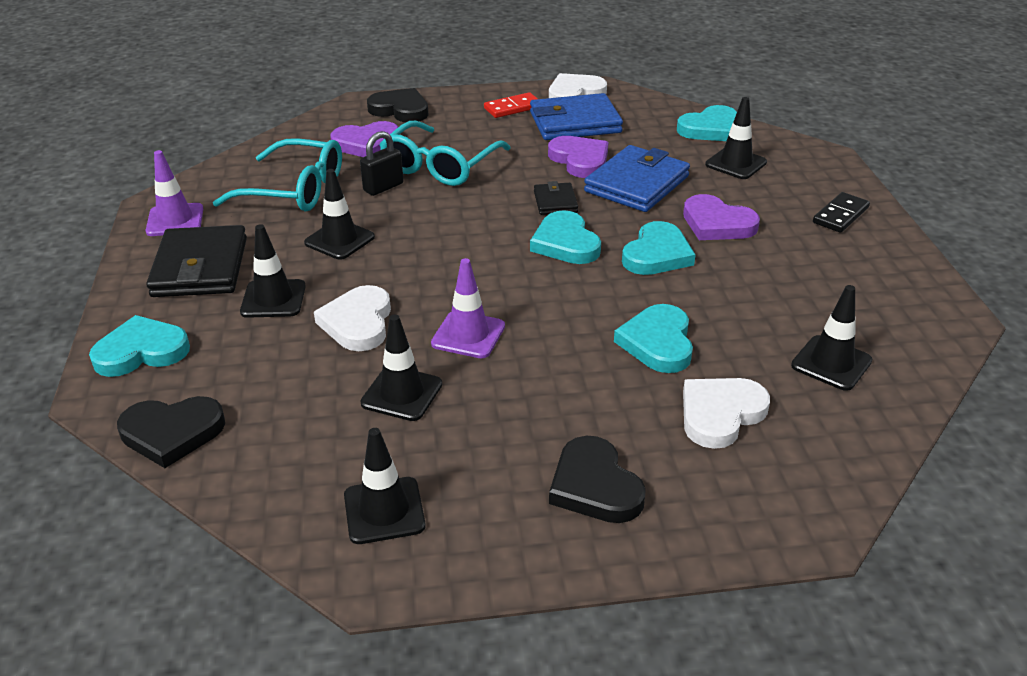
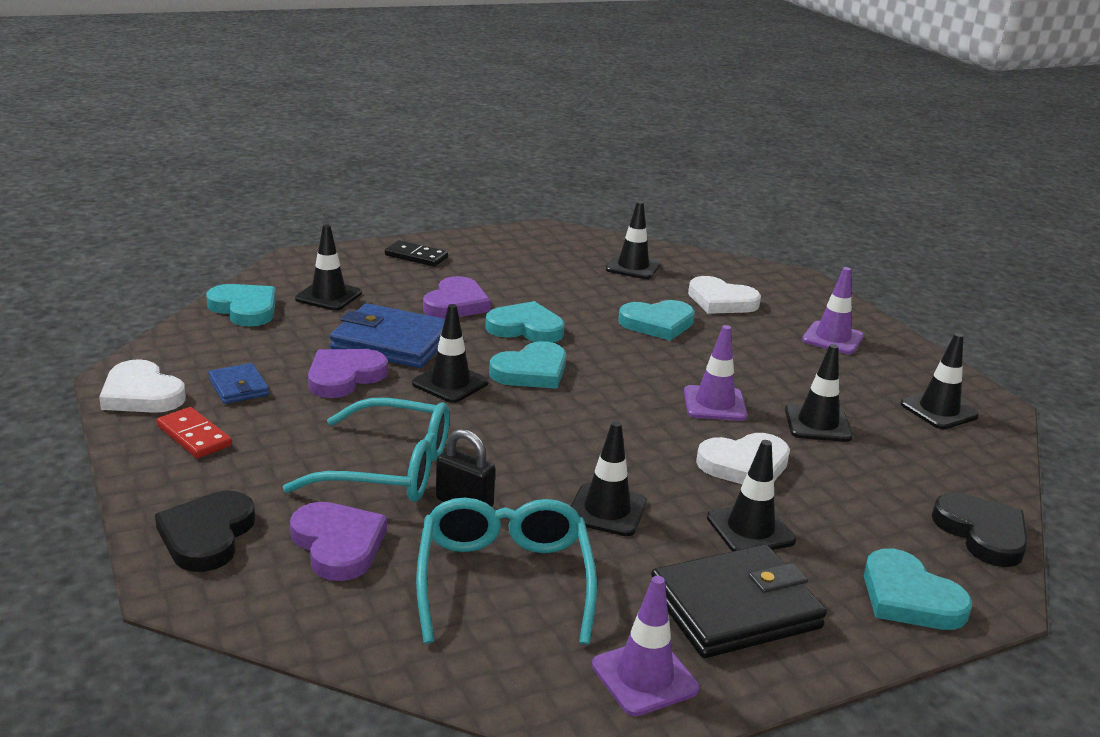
camera: 110 degrees left, 10 degrees down
(555, 202) = (450, 383): black wallet -> black traffic cone
(575, 122) = (238, 387): blue wallet -> blue wallet, size x0.52
(594, 486) = (832, 338): black heart -> purple traffic cone

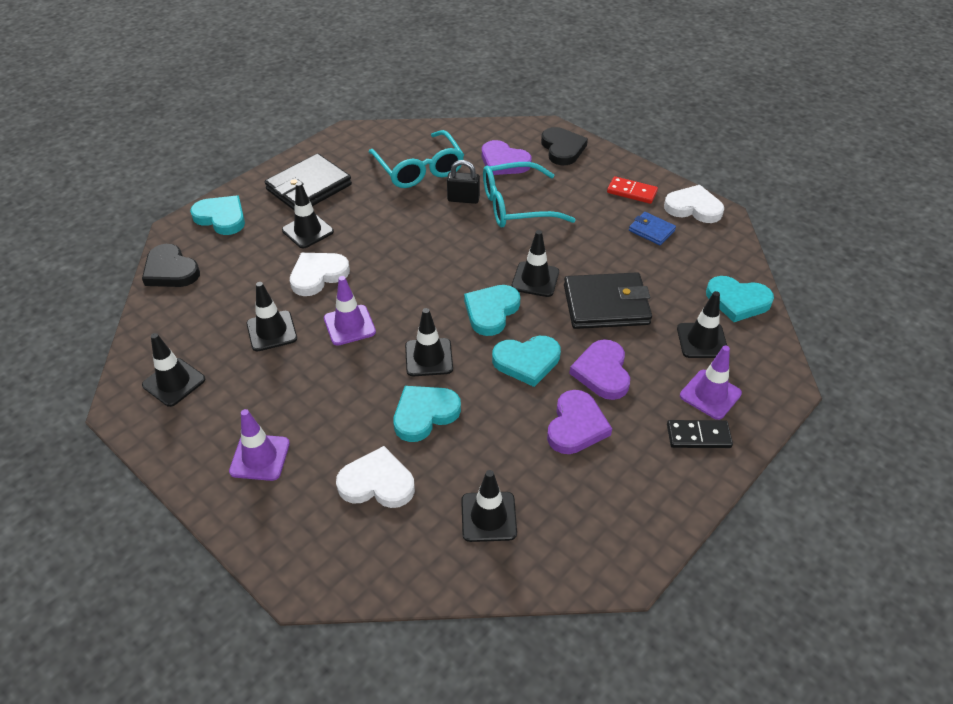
camera: 160 degrees right, 20 degrees up
(344, 376) = (603, 261): purple heart -> purple heart (576, 426)
(392, 342) = (606, 305): blue wallet -> black wallet
(607, 510) = (388, 218): black traffic cone -> black traffic cone (429, 357)
(644, 677) = (341, 149): purple traffic cone -> purple traffic cone (710, 394)

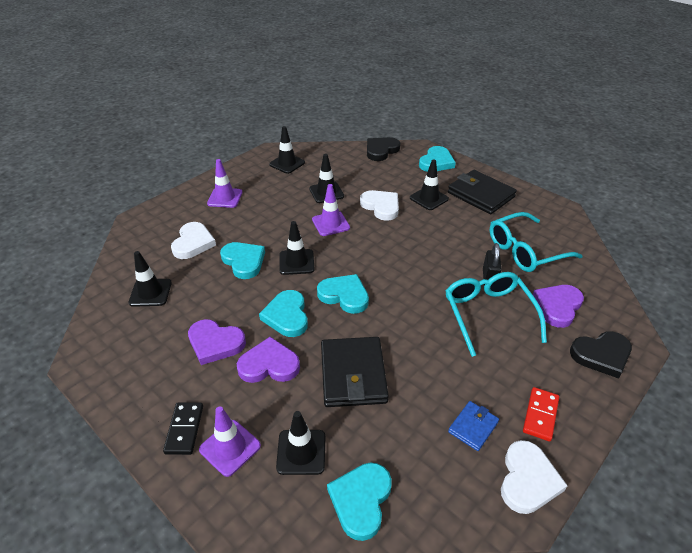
camera: 90 degrees right, 5 degrees down
(535, 279) = (385, 324): black traffic cone -> none

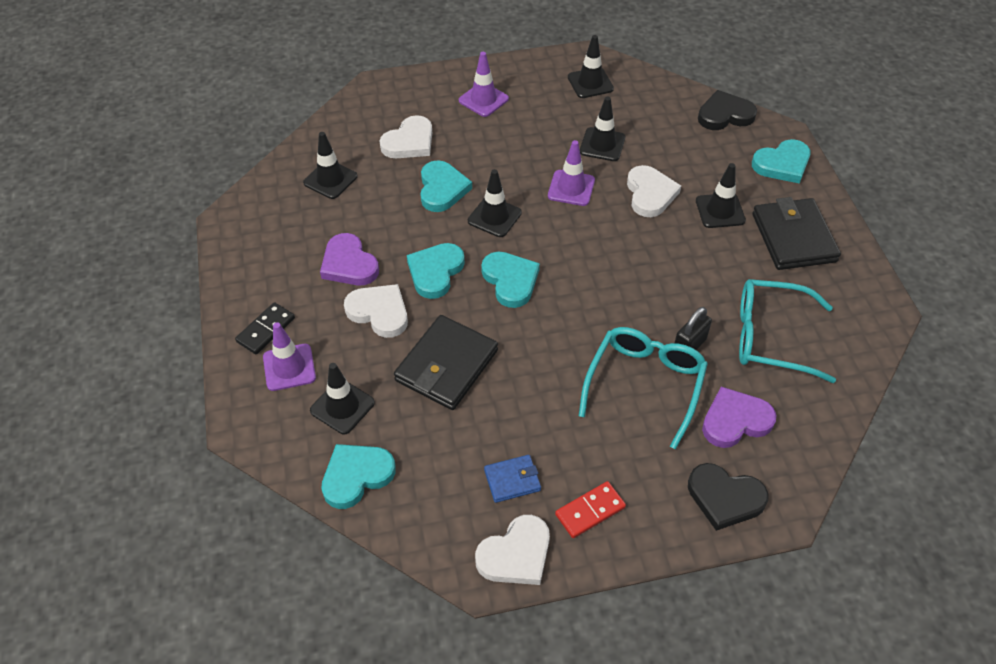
camera: 35 degrees right, 10 degrees up
(269, 365) = (379, 312): purple heart -> white heart

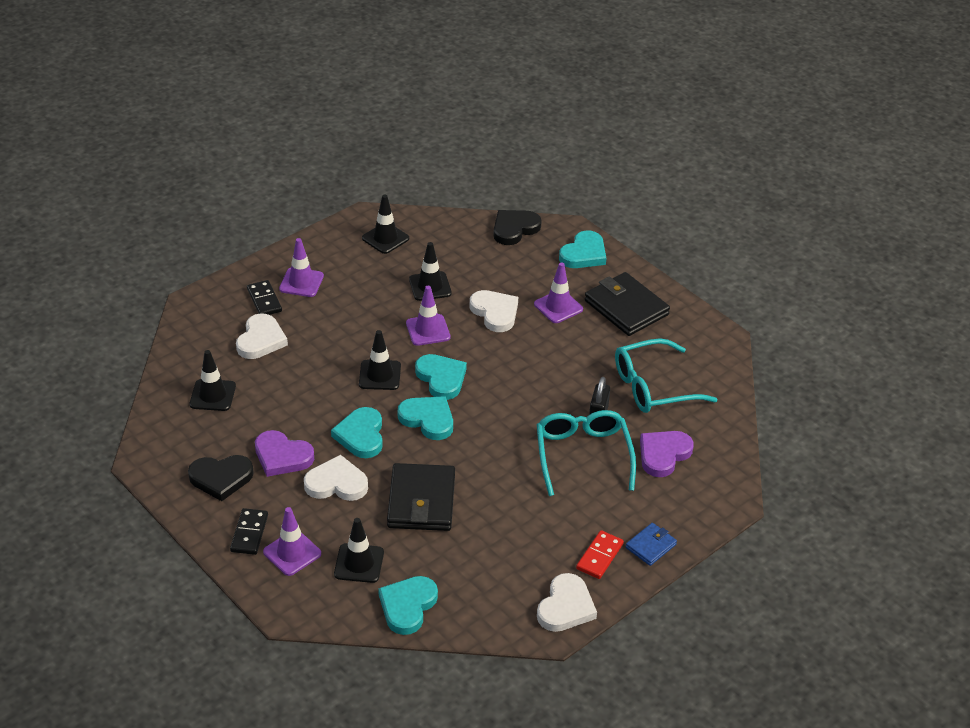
camera: 30 degrees left, 10 degrees down
(439, 105) = (264, 300): none -> black domino
(442, 189) = (319, 368): turquoise heart -> turquoise heart (441, 378)
(512, 480) = (529, 560): blue wallet -> blue wallet (651, 546)
(720, 211) = (558, 307): black traffic cone -> purple traffic cone
(725, 498) = (688, 509): black heart -> black heart (221, 478)

